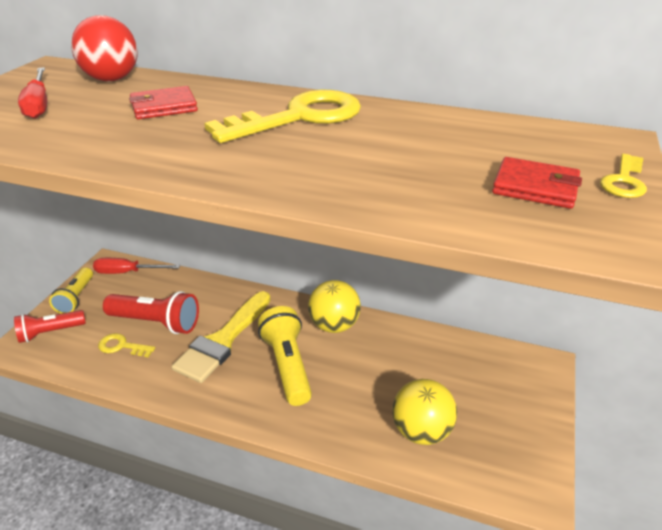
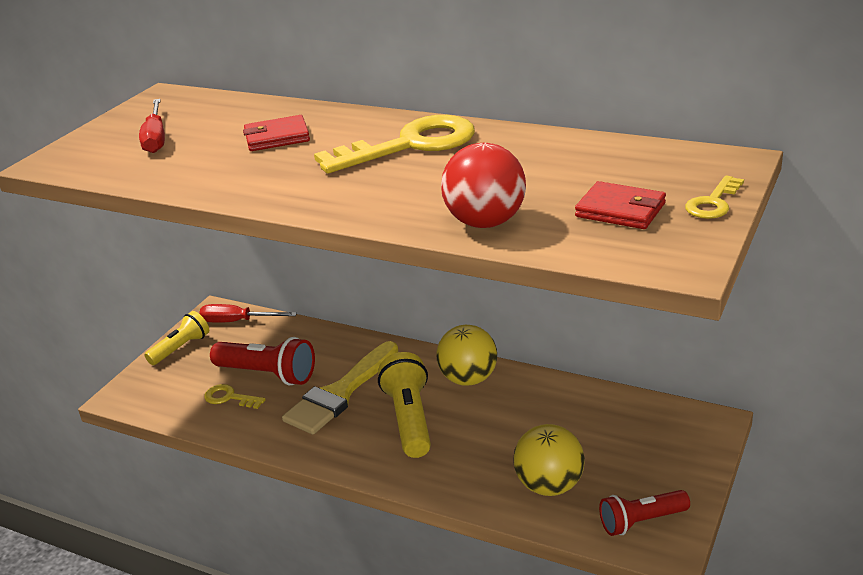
camera: 10 degrees right, 5 degrees down
(50, 332) = (153, 383): red flashlight -> red flashlight (641, 521)
(76, 298) = (181, 348): yellow flashlight -> yellow flashlight turned 150 degrees counterclockwise
(112, 79) = (226, 108): red ball -> red ball (485, 222)

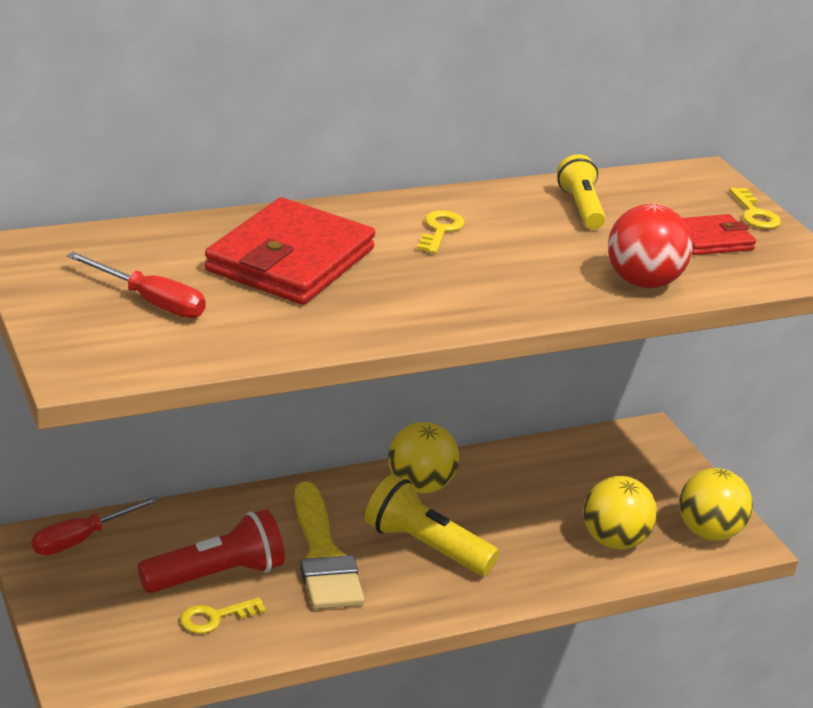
camera: 55 degrees left, 0 degrees up
(181, 348) = (62, 598): yellow flashlight -> yellow flashlight (581, 207)
(277, 137) = (290, 260): red wallet -> red wallet, size x1.91
(410, 145) = (440, 230): yellow key -> yellow key, size x0.47
(641, 521) = (708, 532): red flashlight -> yellow ball

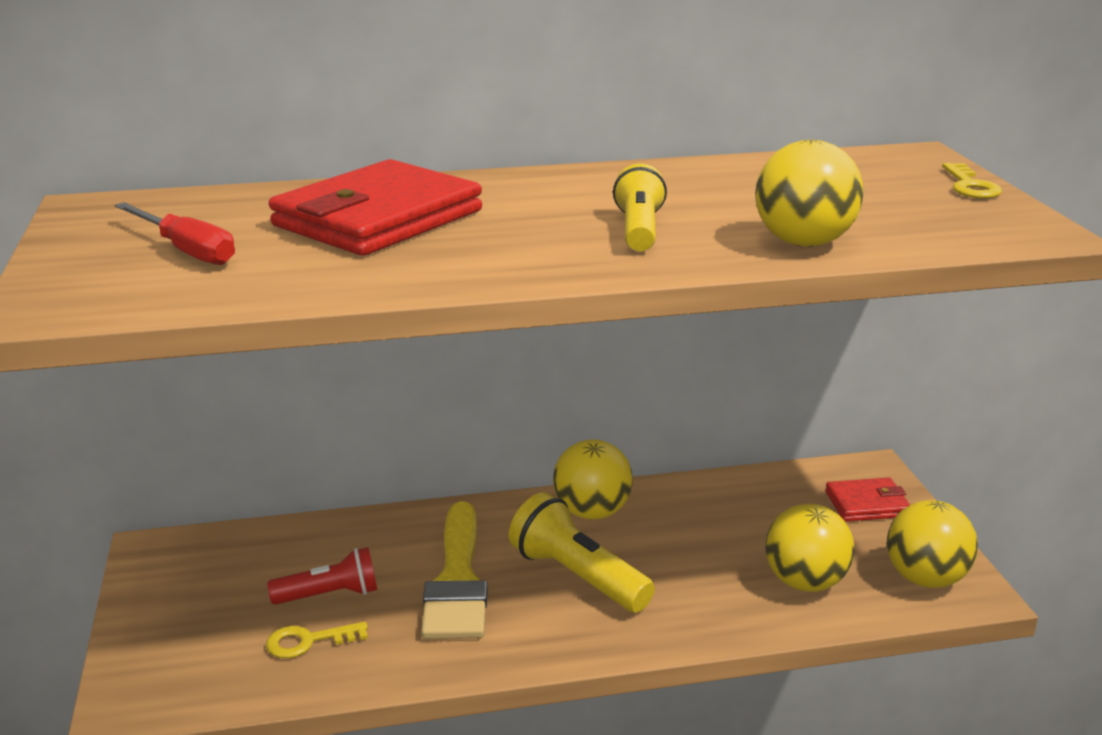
camera: 15 degrees right, 5 degrees down
(82, 539) = (204, 549): red screwdriver -> none
(216, 575) = (329, 595): red flashlight -> red flashlight, size x0.66
(440, 230) = (572, 196): yellow key -> none
(581, 207) = (752, 179): yellow flashlight -> yellow flashlight (639, 230)
(642, 282) = (803, 243): red ball -> yellow ball
(710, 239) = (906, 207): red wallet -> red wallet (867, 504)

